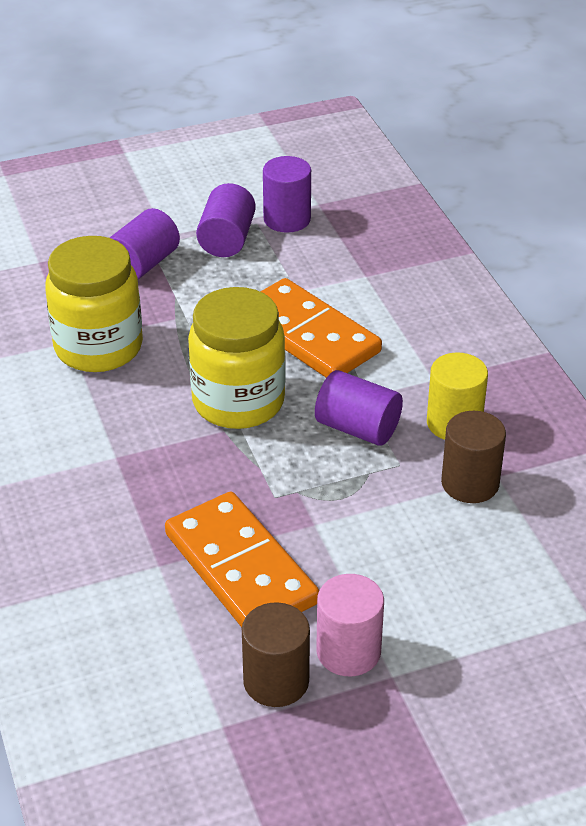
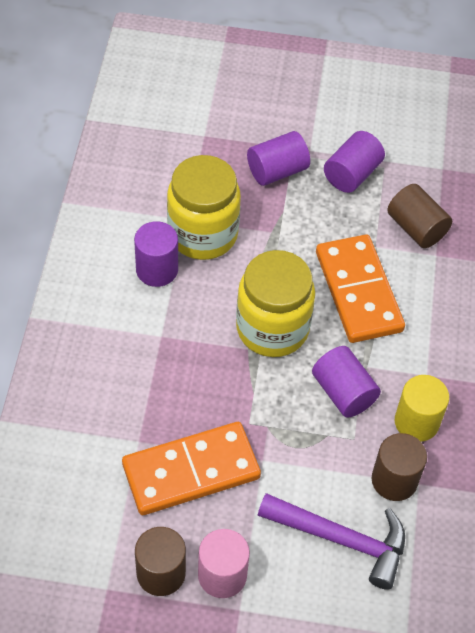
camera: 25 degrees right, 15 degrees up
(241, 568) = (191, 471): orange domino -> orange domino turned 75 degrees clockwise
(287, 219) = (409, 174): purple cylinder -> purple cylinder (157, 270)
(328, 261) = (416, 228): none -> brown cylinder
(455, 560) = (341, 540): none -> purple hammer

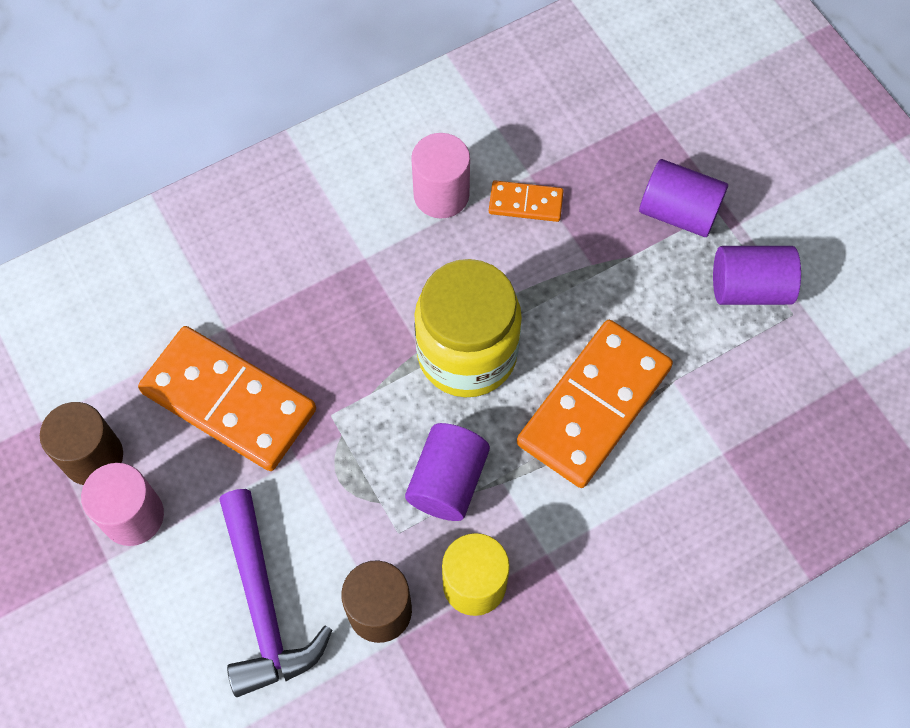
camera: 55 degrees right, 10 degrees up
(157, 270) = (441, 195): purple cylinder -> pink cylinder
(203, 234) = (525, 203): yellow jar -> orange domino
(416, 228) = (740, 406): brown cylinder -> none

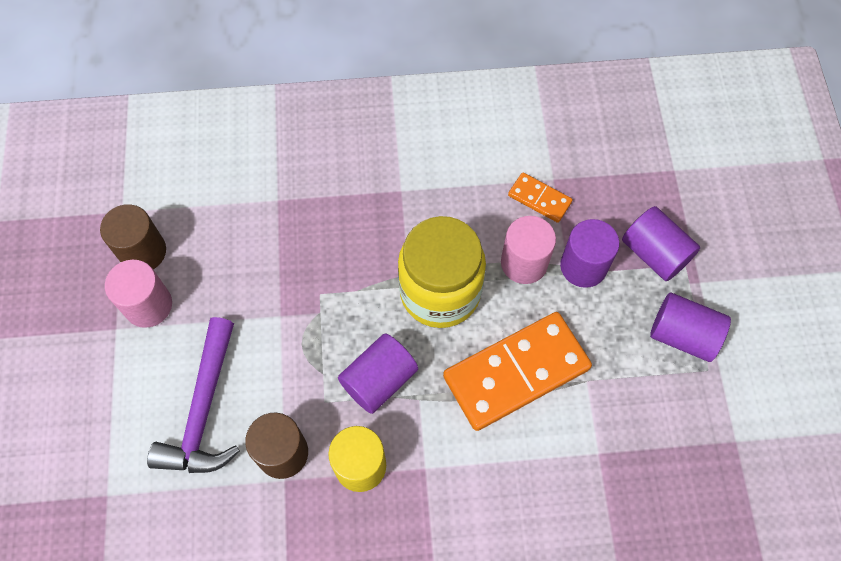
camera: 25 degrees right, 0 degrees up
(228, 401) = (253, 253): orange domino -> none
(441, 195) = (479, 167): pink cylinder -> pink cylinder (524, 263)
(609, 258) = (583, 266): none -> purple cylinder

